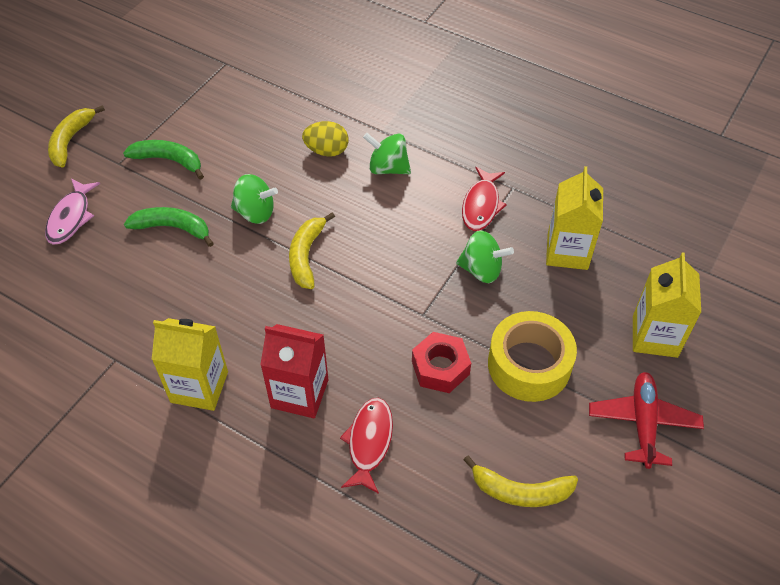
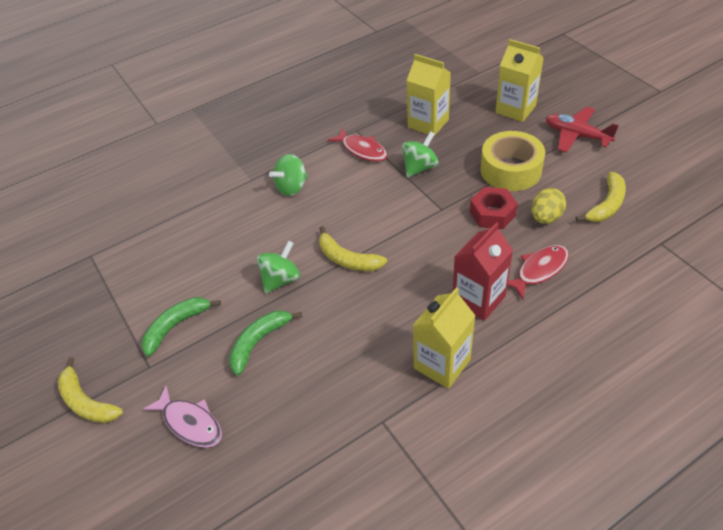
camera: 60 degrees left, 5 degrees down
(327, 151) = (247, 217): yellow egg -> yellow egg (546, 217)
(369, 442) = (539, 270): red fish -> red fish turned 105 degrees clockwise

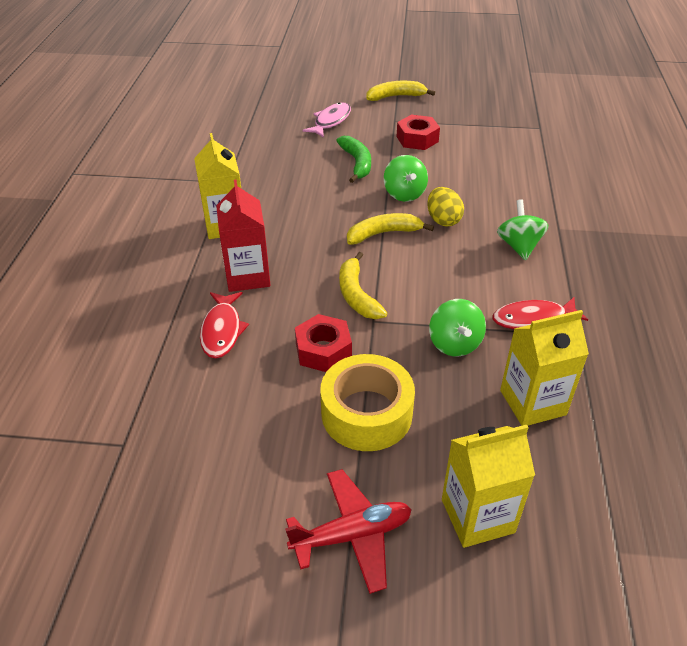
camera: 125 degrees right, 5 degrees down
(176, 326) = (417, 139): green banana -> red nut
(190, 423) = (331, 121): pink fish -> pink fish turned 135 degrees clockwise
(546, 217) = (268, 385): yellow egg -> yellow egg (443, 220)
(606, 205) = (219, 449): yellow banana -> yellow banana (357, 295)

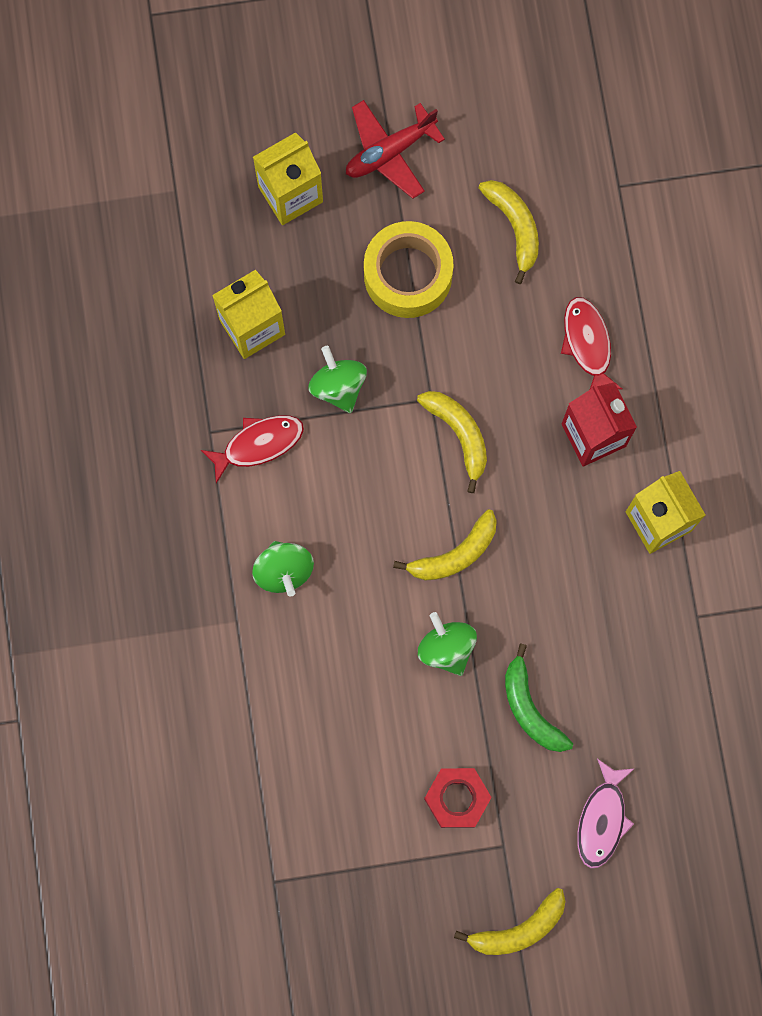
camera: 165 degrees right, 35 degrees up
(245, 431) = (514, 227): none -> yellow banana
(323, 350) = (472, 343): red nut -> none
(443, 220) = (385, 601): yellow egg -> none

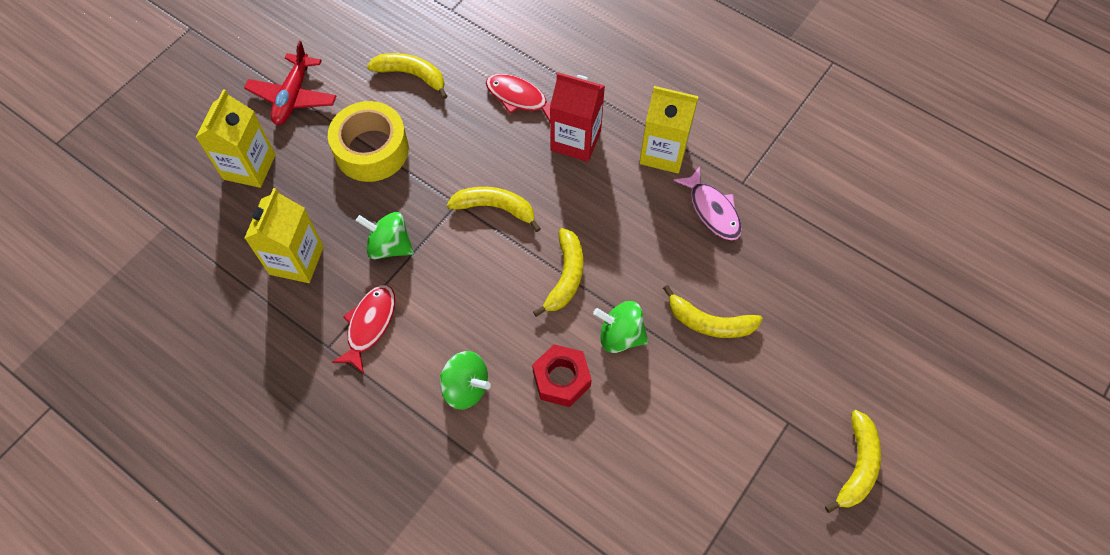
camera: 45 degrees left, 15 degrees down
(457, 798) = (728, 421): red nut -> red nut (561, 379)
(530, 708) = (709, 322): green banana -> yellow banana
(602, 819) = (825, 345): pink fish -> pink fish (712, 210)

